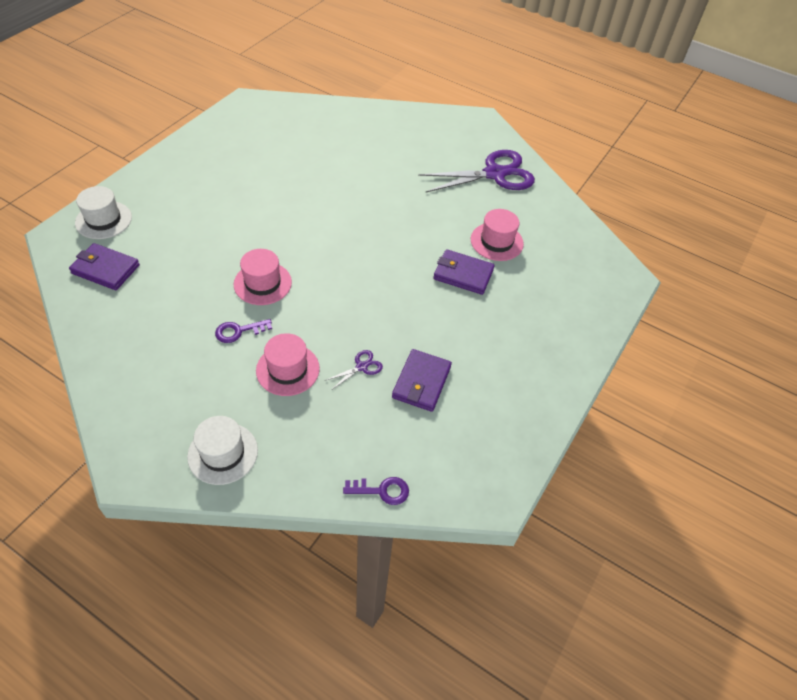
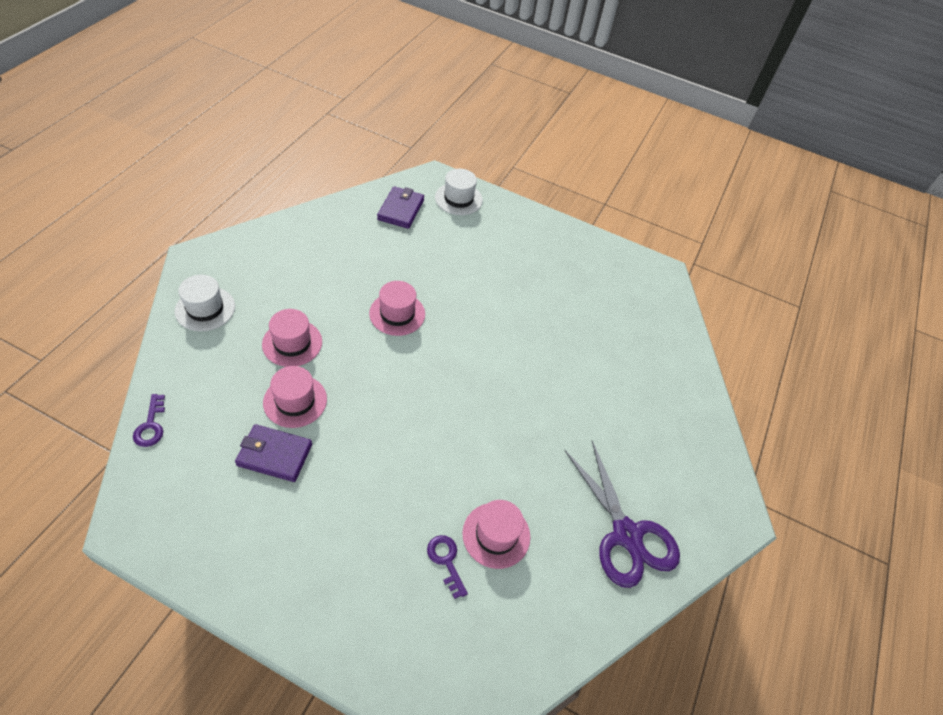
camera: 80 degrees right, 0 degrees up
(238, 331) = (336, 303): purple key -> purple key (446, 561)
(361, 367) = (295, 401): purple scissors -> pink hat
(463, 274) = (433, 495): purple wallet -> none

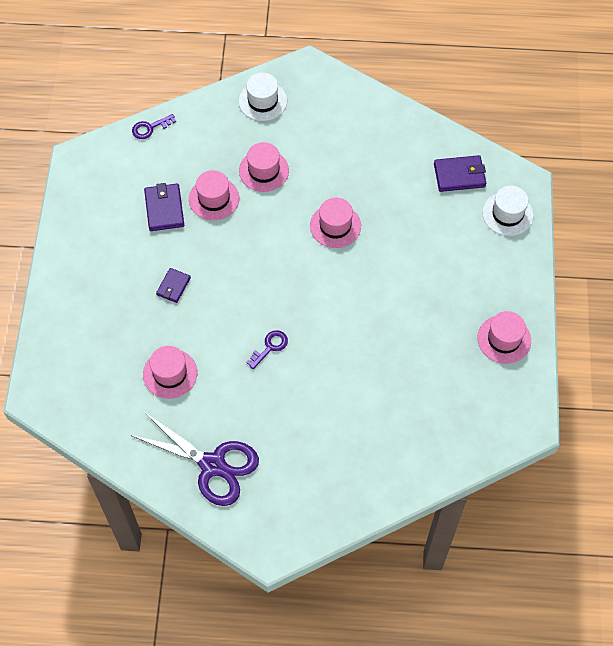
camera: 75 degrees right, 10 degrees up
(384, 486) = (173, 286): none -> purple wallet
(446, 561) = (135, 349): purple key -> purple key (270, 347)
(577, 252) = (504, 339): none -> pink hat
(626, 535) = (213, 465): purple scissors -> purple scissors turned 105 degrees counterclockwise

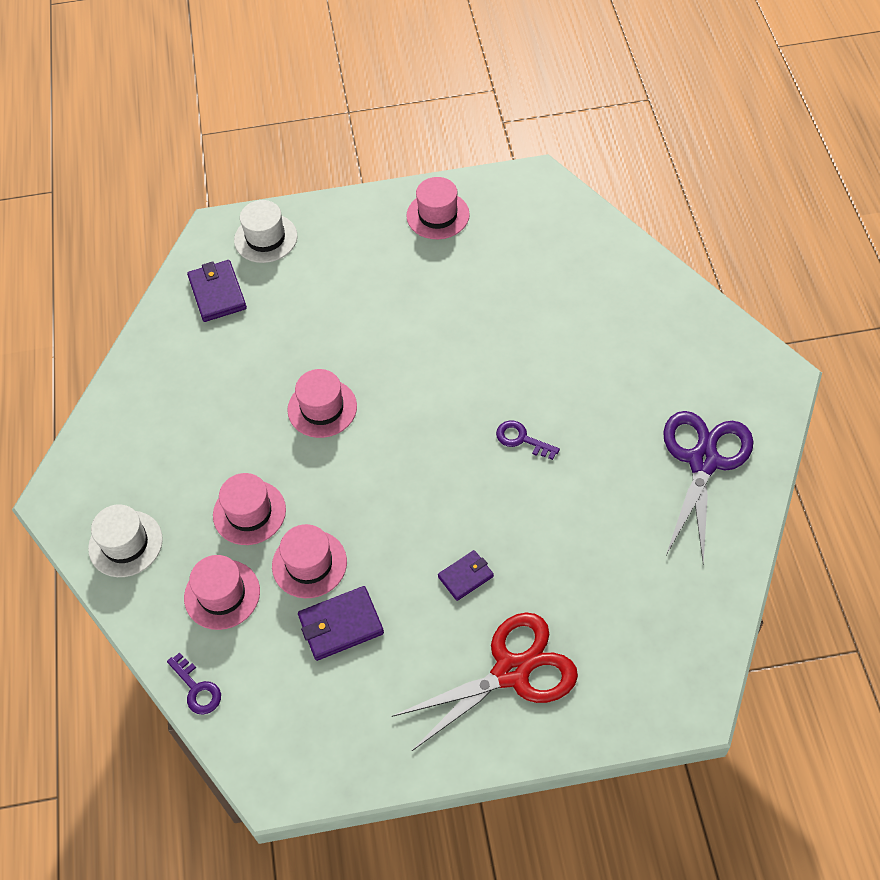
camera: 100 degrees left, 5 degrees down
(98, 297) = (511, 671): none -> red scissors
(170, 373) = (598, 544): pink hat -> pink hat (222, 594)
(173, 286) = (465, 576): purple wallet -> purple wallet turned 45 degrees counterclockwise

